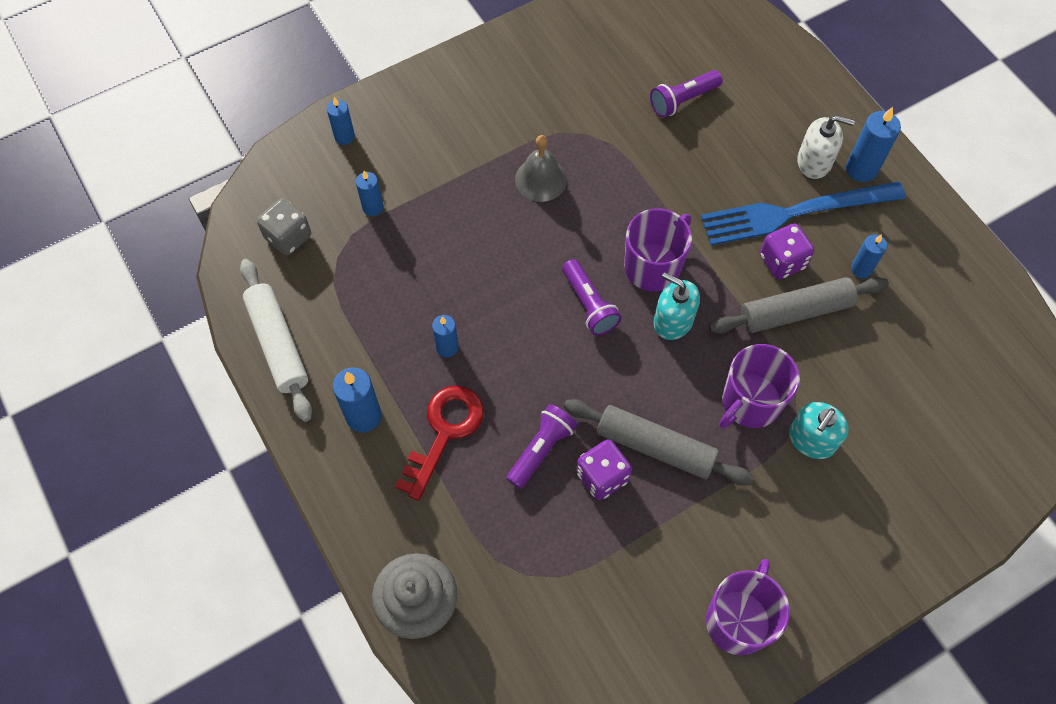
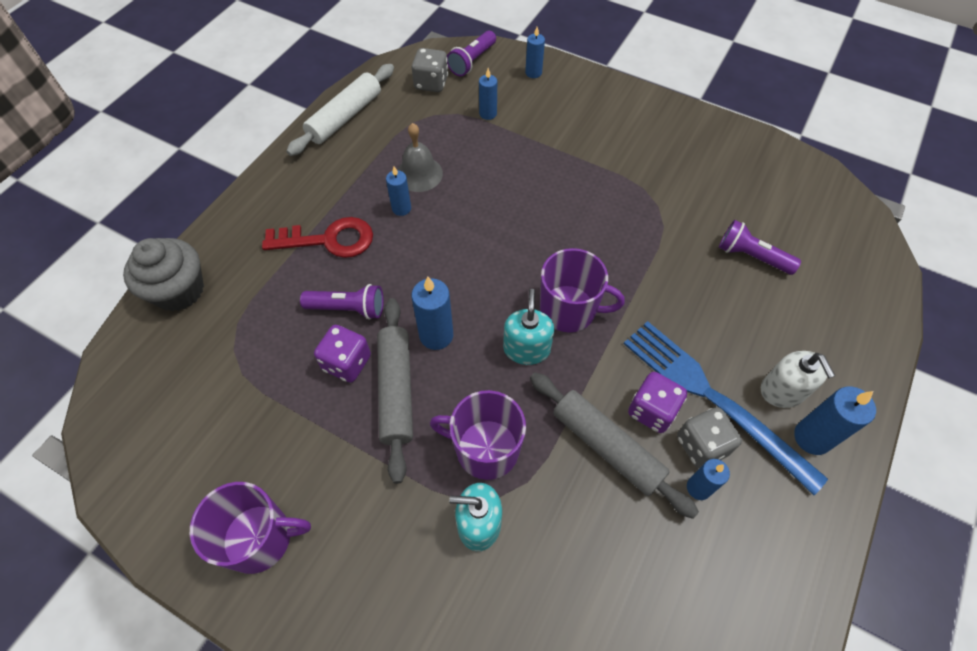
camera: 60 degrees right, 5 degrees down
(364, 416) = (315, 188): blue candle -> blue candle (436, 335)
(540, 179) = (590, 196): grey bell -> grey bell (419, 174)
(589, 305) = (500, 281): purple flashlight -> purple flashlight (472, 61)
(829, 245) = (701, 445): none -> grey dice

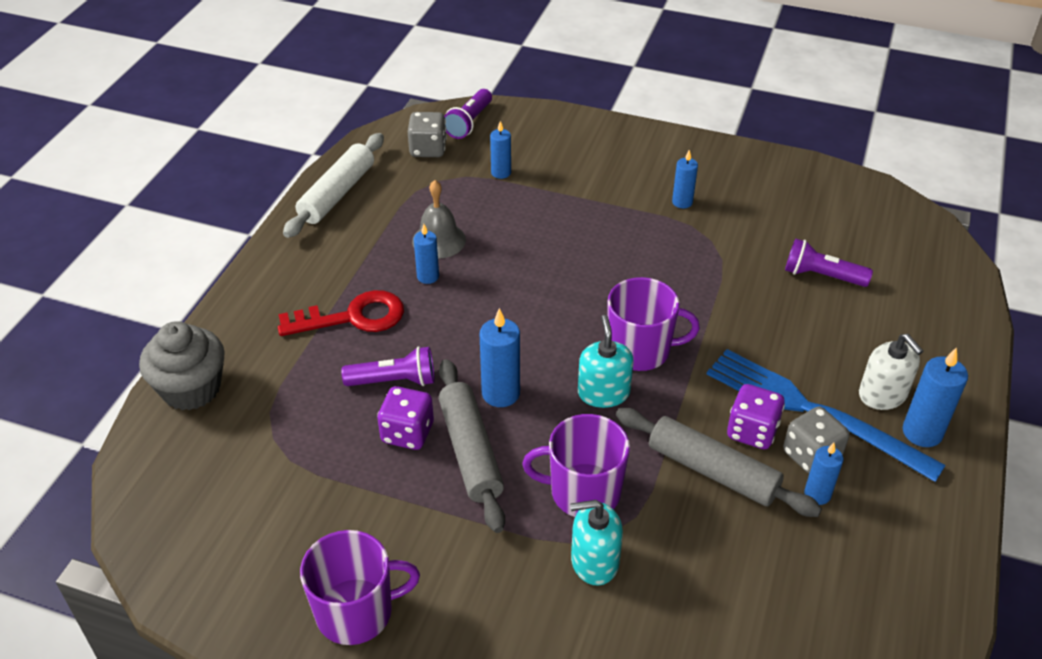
camera: 10 degrees left, 15 degrees down
(533, 73) = (541, 127): blue candle -> blue candle (682, 202)

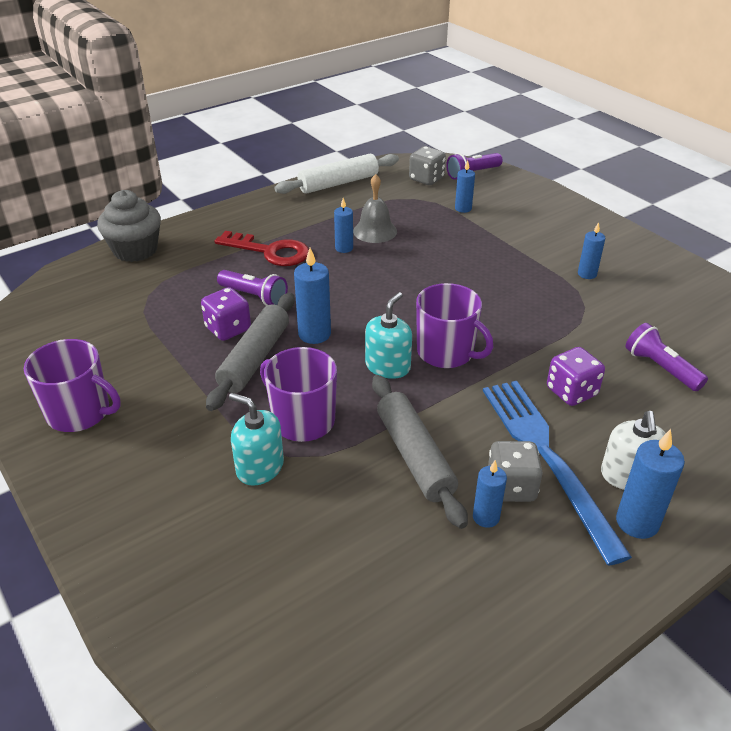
camera: 35 degrees right, 5 degrees down
(752, 431) = (477, 446): purple dice -> purple dice (571, 392)

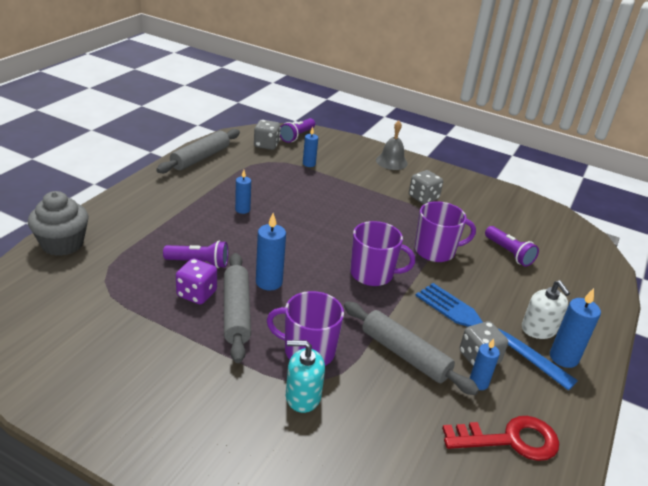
camera: 30 degrees left, 5 degrees down
(80, 413) = (119, 397): purple mug -> purple mug (435, 251)
(270, 251) = (185, 223): red key -> red key (510, 440)
(338, 183) = (200, 158): white rolling pin -> grey rolling pin
(375, 231) = (256, 192): grey bell -> grey bell (391, 162)
(388, 366) = (340, 294): turquoise soap dispenser -> none
(571, 392) = (469, 282): purple dice -> none
(587, 274) = (423, 198): blue candle -> grey dice
(660, 368) = (509, 253): purple flashlight -> purple flashlight turned 150 degrees counterclockwise

